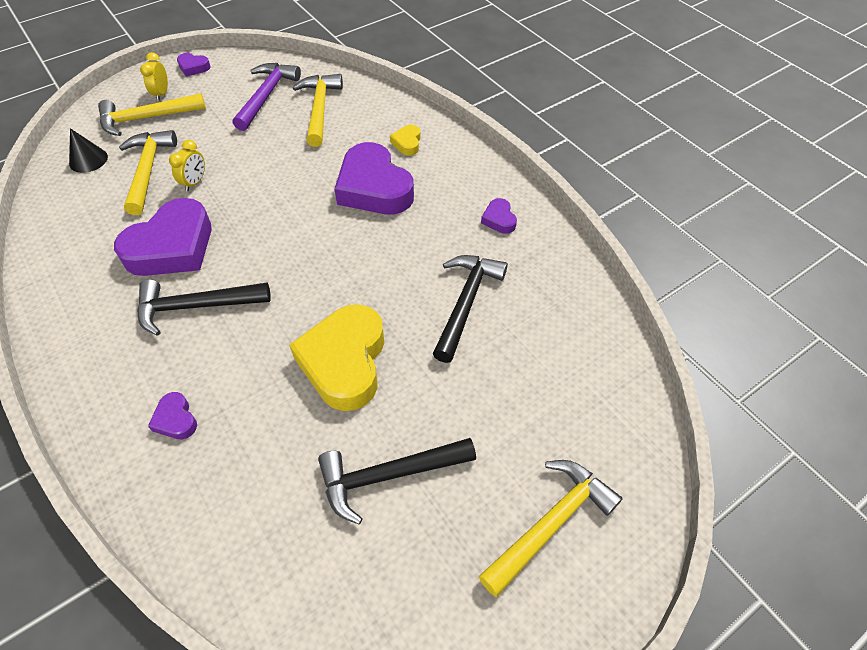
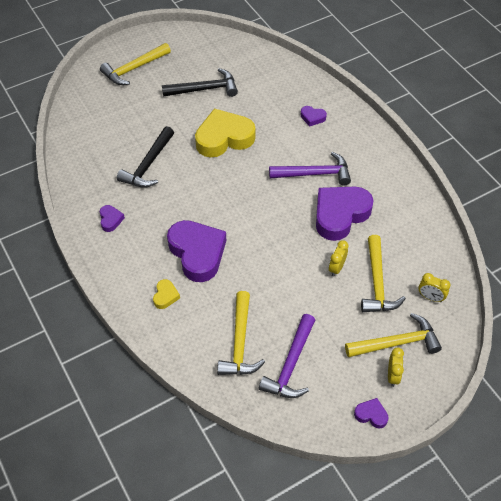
camera: 175 degrees left, 0 degrees up
(88, 160) = (430, 297): black cone -> yellow clock
(176, 419) = (312, 117): purple heart -> purple heart turned 135 degrees clockwise
(196, 306) = (314, 174): black hammer -> purple hammer
(344, 362) = (224, 138): yellow heart -> yellow heart turned 120 degrees counterclockwise

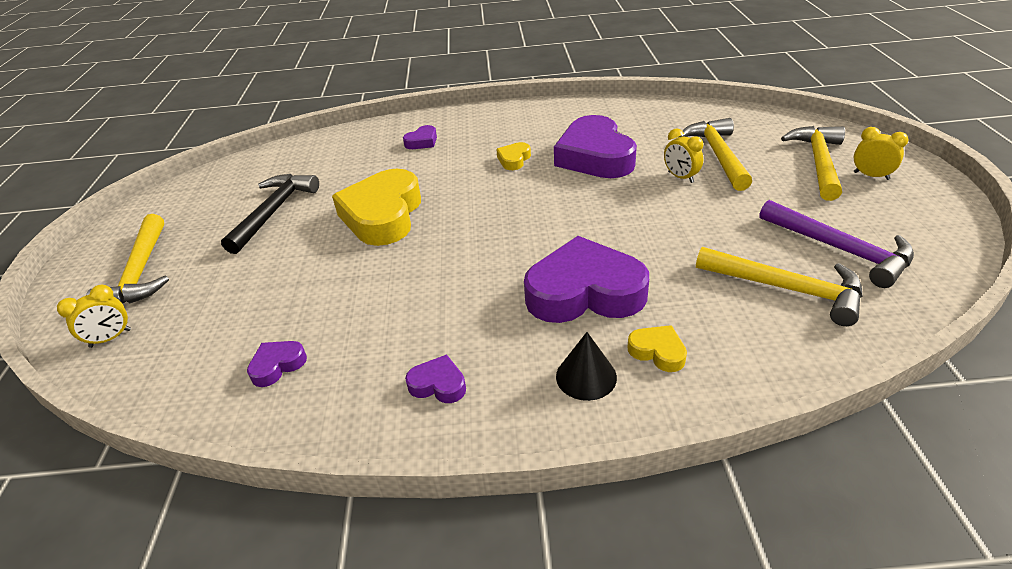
camera: 60 degrees left, 15 degrees down
(137, 272) = (586, 376): none -> black cone
(148, 165) = (357, 304): black hammer -> none
(314, 174) = (514, 160): purple hammer -> yellow heart
(371, 415) = (935, 204): purple heart -> purple heart (277, 365)
(377, 282) = (718, 155): yellow hammer -> yellow hammer turned 120 degrees counterclockwise
(430, 297) = (755, 128): yellow clock -> yellow clock (110, 338)

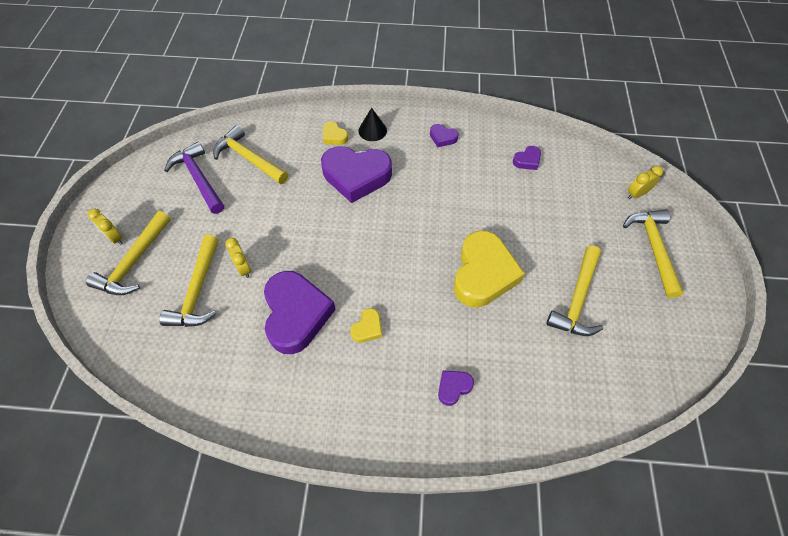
camera: 175 degrees left, 20 degrees up
(273, 212) = (577, 299): black hammer -> yellow hammer

